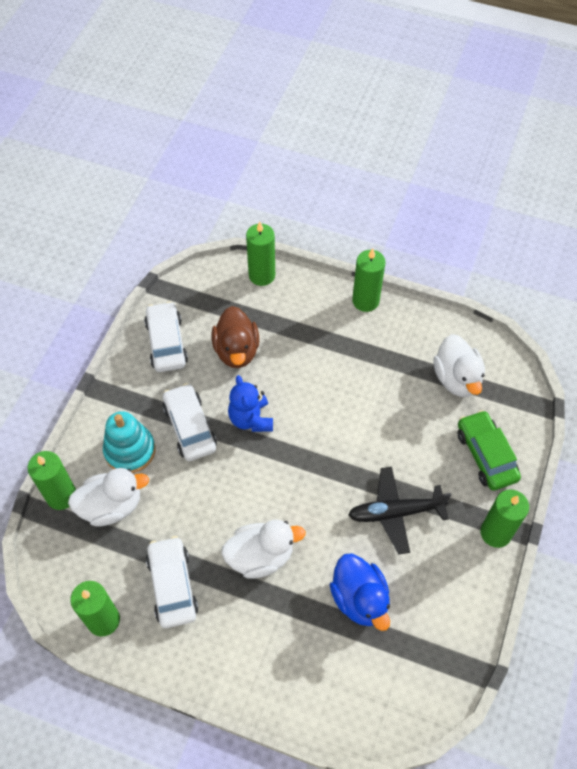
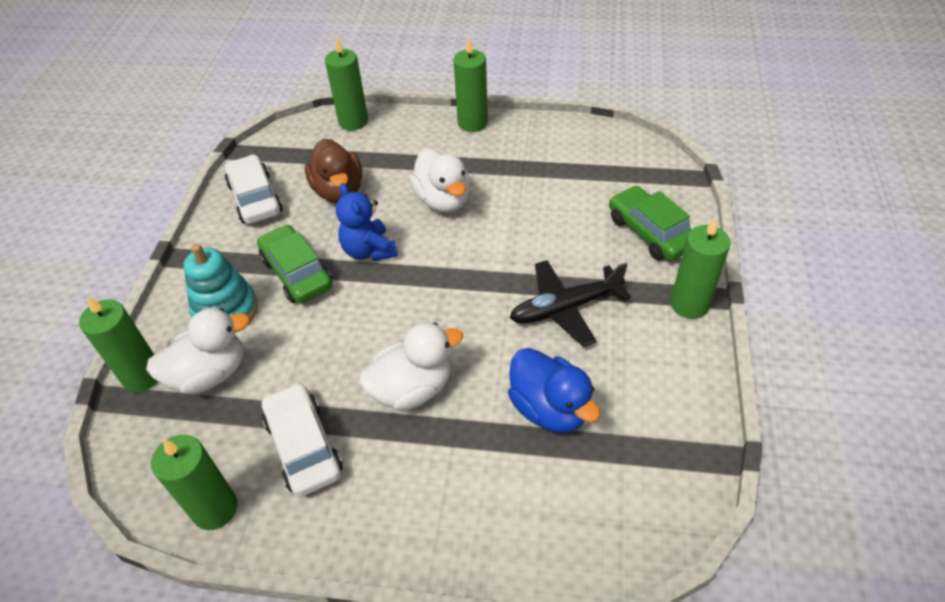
camera: 10 degrees left, 10 degrees down
(190, 427) = (297, 272): white car -> green car
(456, 379) = (593, 170): white duck -> white duck (443, 200)

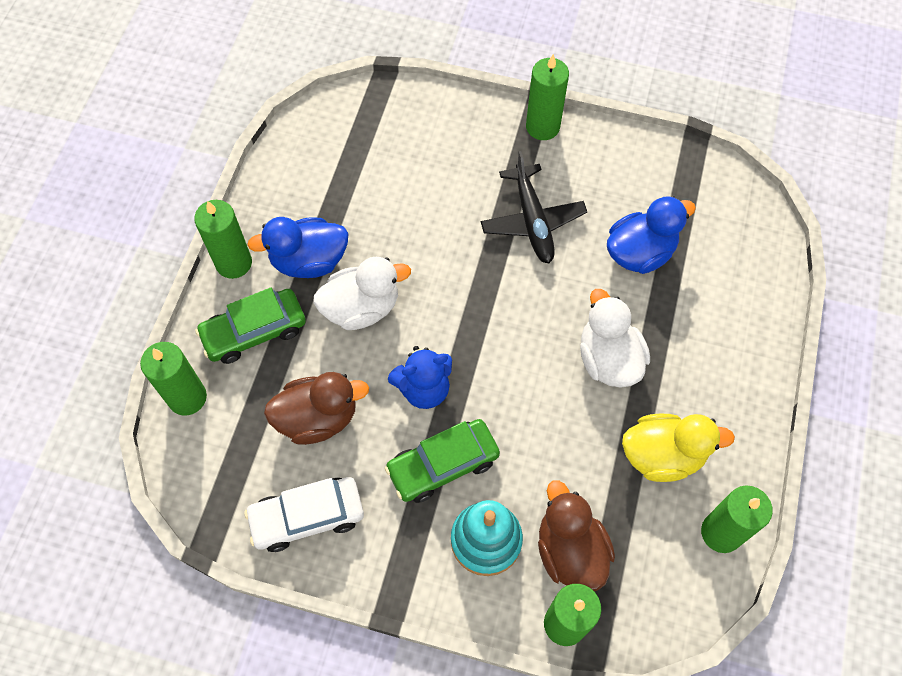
camera: 85 degrees left, 15 degrees up
(210, 373) = (570, 551): white duck -> brown duck
(304, 446) = (662, 455): white car -> yellow duck
(483, 162) = (309, 261): none -> blue duck
(650, 232) = (450, 134): green car -> green car (254, 331)

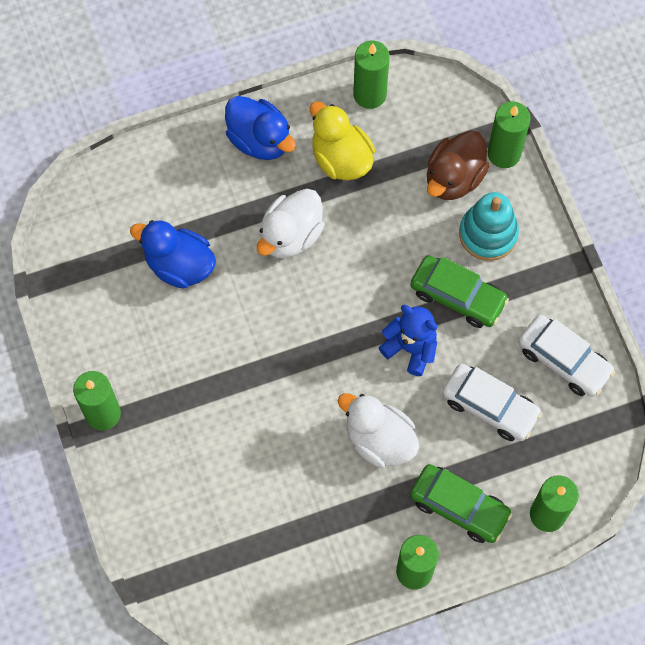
camera: 125 degrees left, 5 degrees up
(309, 261) = (368, 512): blue duck -> blue duck (260, 140)
(318, 418) = (490, 406): brown duck -> white car
(532, 221) = (206, 363): black plane -> none

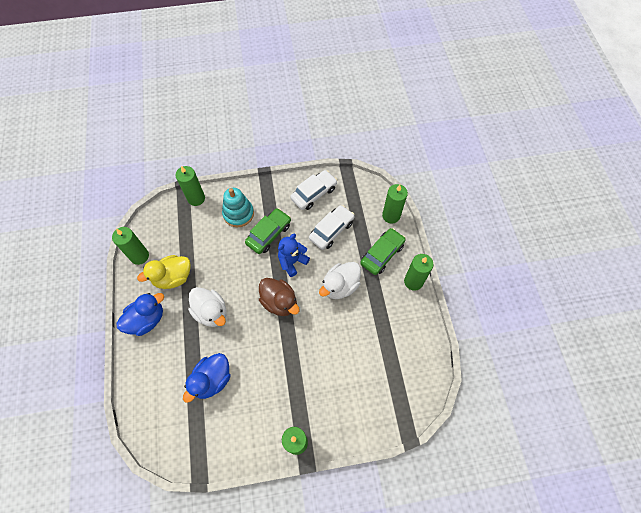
camera: 80 degrees left, 5 degrees down
(454, 178) = (202, 224): brown duck -> brown duck (279, 302)

